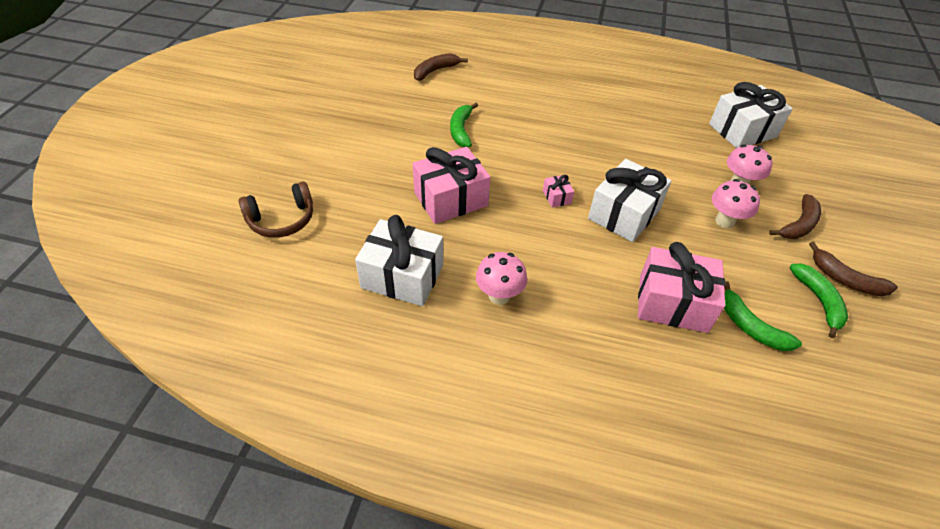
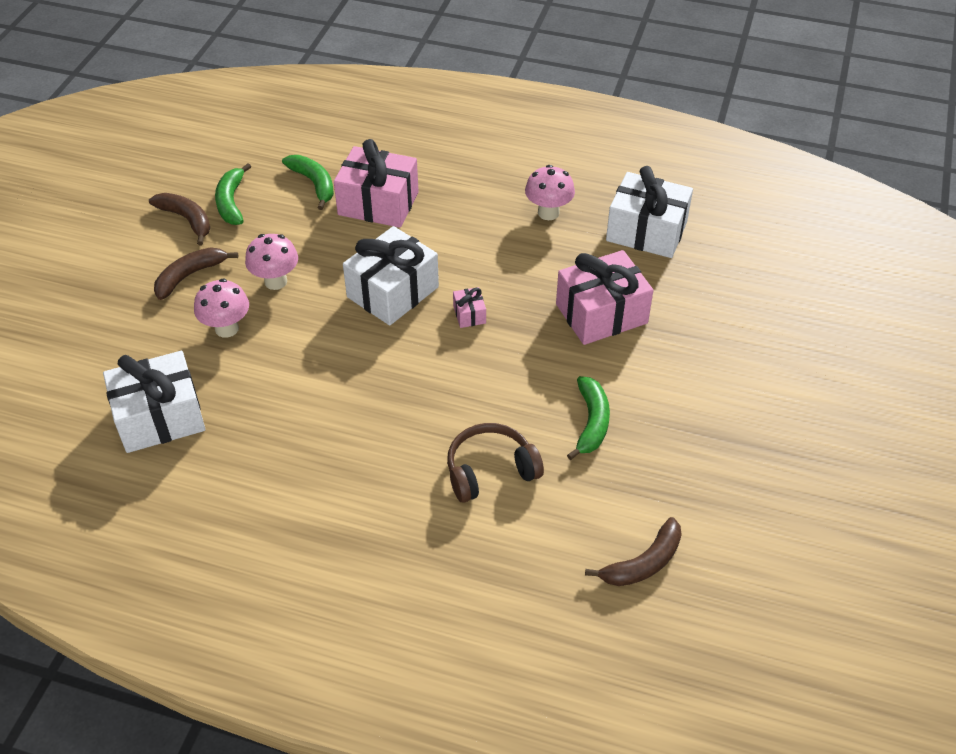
camera: 175 degrees left, 0 degrees up
(282, 220) = (795, 291): brown headphones -> brown headphones (490, 471)

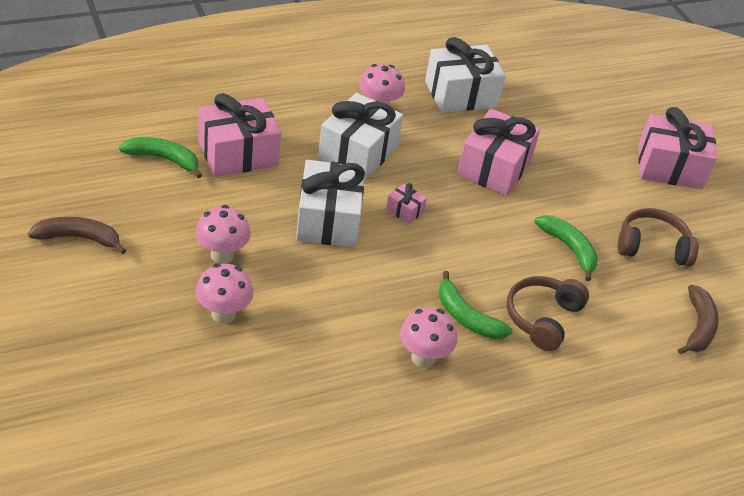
camera: 45 degrees left, 5 degrees down
(160, 417) = (249, 417): white gift -> white gift (358, 152)
(189, 276) = (138, 285): brown banana -> none
(231, 202) = (104, 205): green banana -> green banana (466, 317)
(344, 446) = (423, 357): none -> pink mushroom
(684, 463) = (652, 247): none -> brown headphones
(801, 396) = (670, 167): none -> pink gift

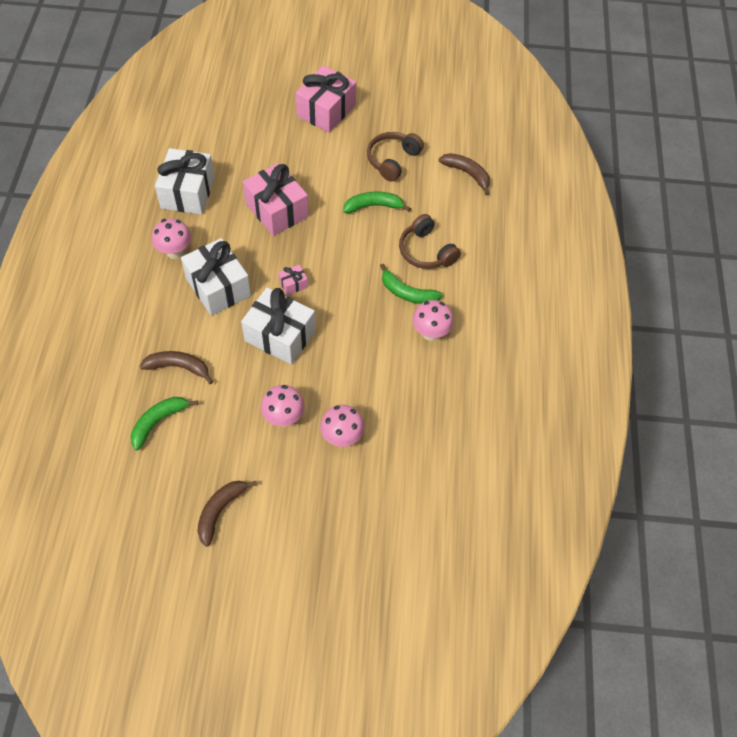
camera: 60 degrees left, 15 degrees up
(238, 153) = (178, 367): pink gift -> brown banana
(466, 317) = (407, 293): green banana -> green banana turned 45 degrees clockwise

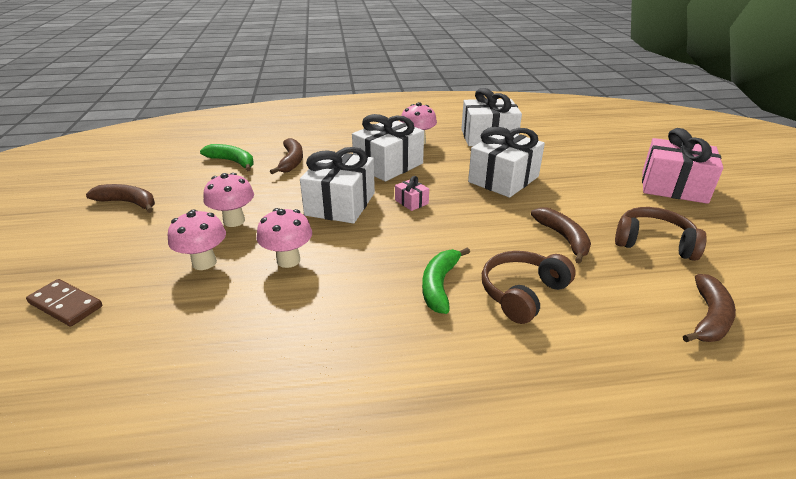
camera: 80 degrees right, 25 degrees down
(277, 210) = (503, 179): pink gift -> white gift
(372, 527) = (66, 305): none -> brown domino
(373, 206) = (563, 238): green banana -> brown banana
(430, 333) = (379, 317): pink mushroom -> pink mushroom (288, 260)

